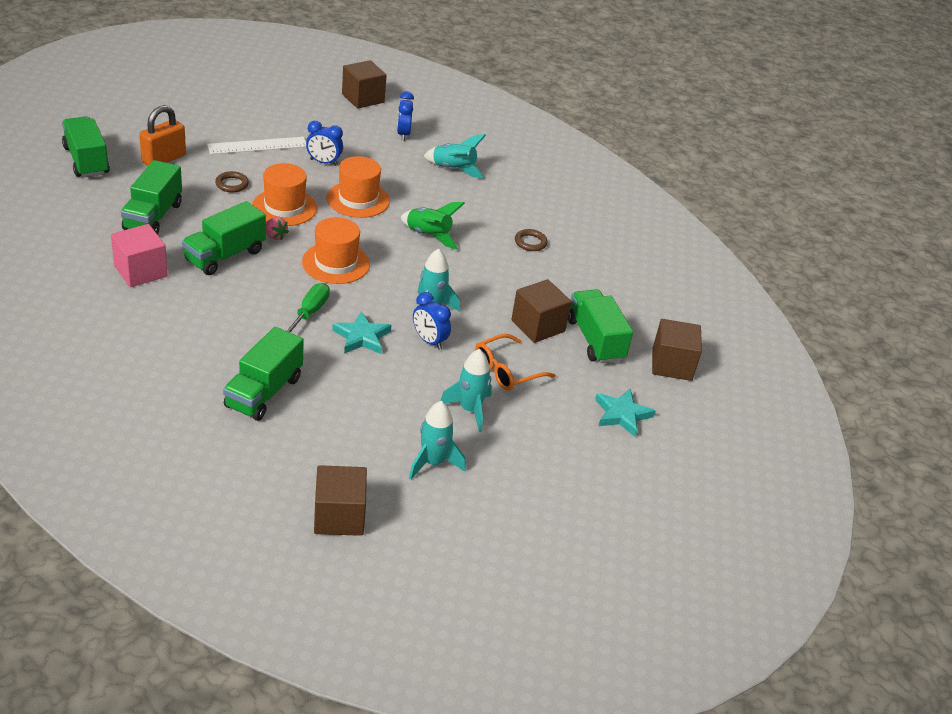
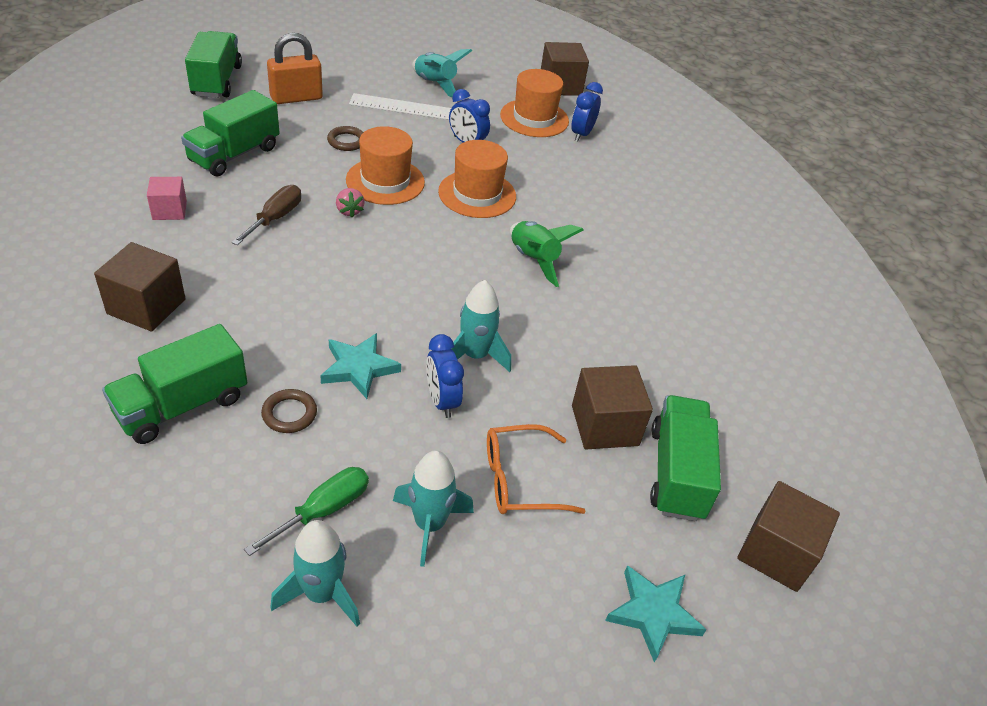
camera: 25 degrees right, 5 degrees up
(140, 271) = (169, 210): pink cube -> pink cube, size x0.63
(225, 255) = (275, 218): green truck -> brown screwdriver
(310, 312) = (320, 315): green screwdriver -> green screwdriver (323, 510)
(336, 263) = (396, 262): orange hat -> orange hat (534, 118)
(339, 516) = (130, 636): brown cube -> brown cube (146, 306)
(453, 169) = (617, 188): turquoise rocket -> turquoise rocket (435, 84)
(530, 242) = (662, 304): brown ring -> brown ring (289, 414)

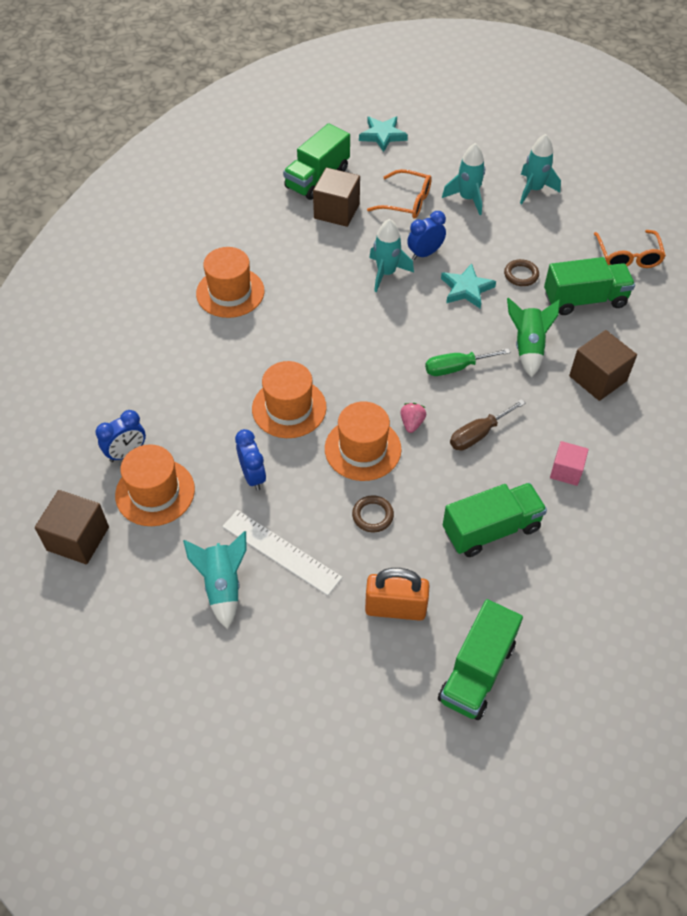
camera: 145 degrees left, 10 degrees up
(118, 506) = (628, 256): none -> orange glasses
(323, 510) = (520, 221): green screwdriver -> green screwdriver (456, 368)
(442, 401) = (425, 253): blue clock -> blue clock turned 135 degrees counterclockwise
(534, 260) = (291, 329): green rocket -> green rocket (528, 347)
(630, 278) = (230, 292): none -> orange hat
(776, 552) = (300, 135): brown cube -> none

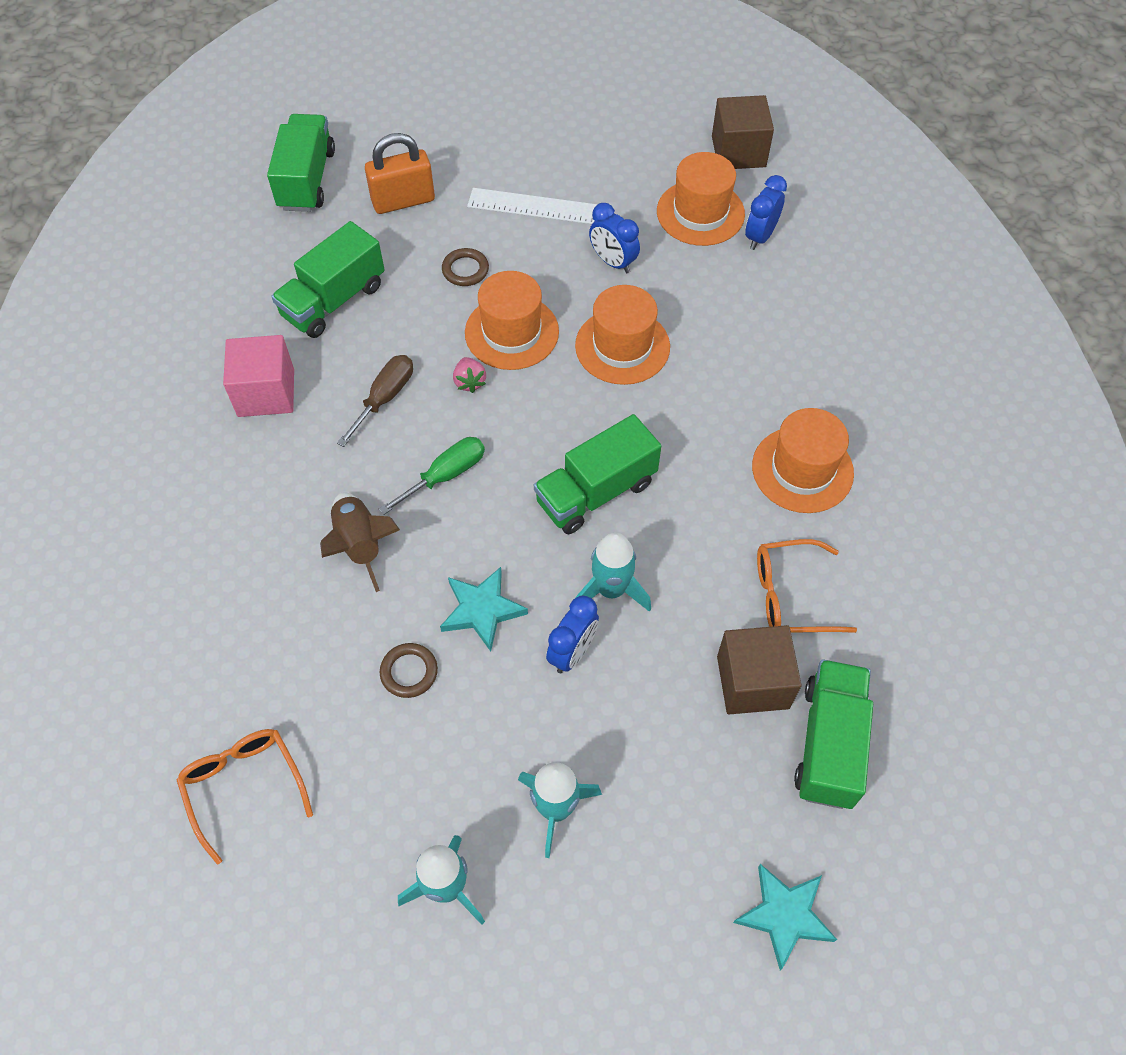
camera: 155 degrees right, 5 degrees up
(222, 586) = (575, 163): turquoise rocket -> none
(406, 202) = (654, 753): orange glasses -> orange glasses (791, 596)
(528, 347) = (360, 544): green rocket -> brown rocket
(566, 471) = (266, 393): pink cube -> pink cube, size x1.58
(584, 300) = (298, 663): green truck -> green truck (596, 492)
(597, 378) = (251, 533): brown cube -> none

